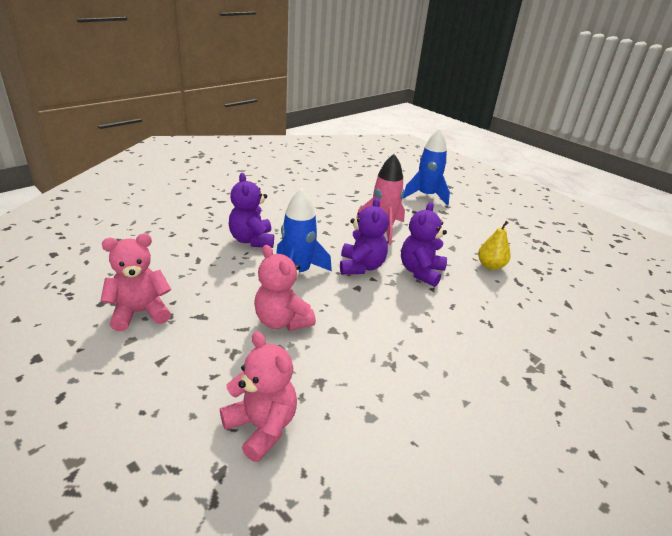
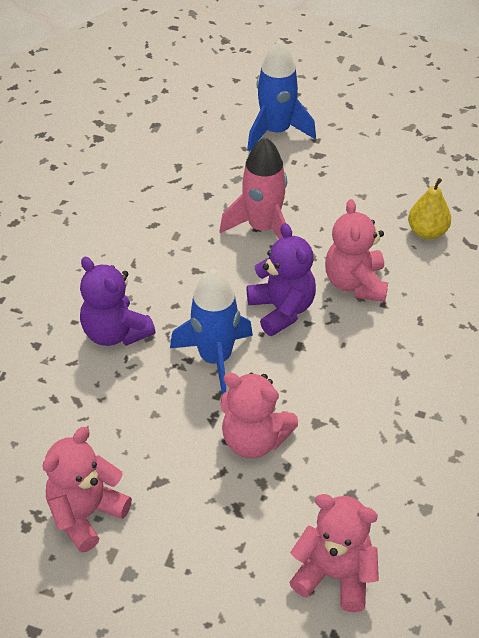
camera: 25 degrees left, 15 degrees up
(421, 272) = (355, 283): purple teddy bear -> pink teddy bear

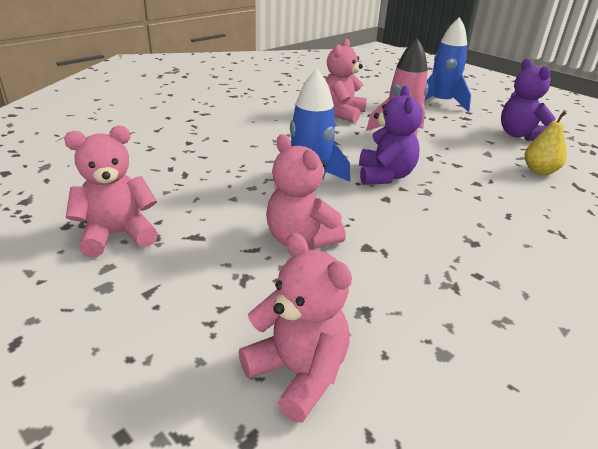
camera: 25 degrees right, 15 degrees down
(115, 333) = (247, 152): purple teddy bear -> purple teddy bear (520, 135)
(355, 283) = (458, 180): pink teddy bear -> pink teddy bear (342, 113)

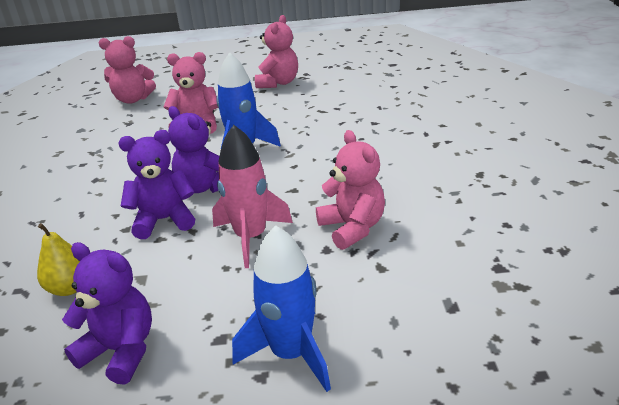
camera: 135 degrees right, 0 degrees up
(442, 172) = (164, 220): none -> purple teddy bear

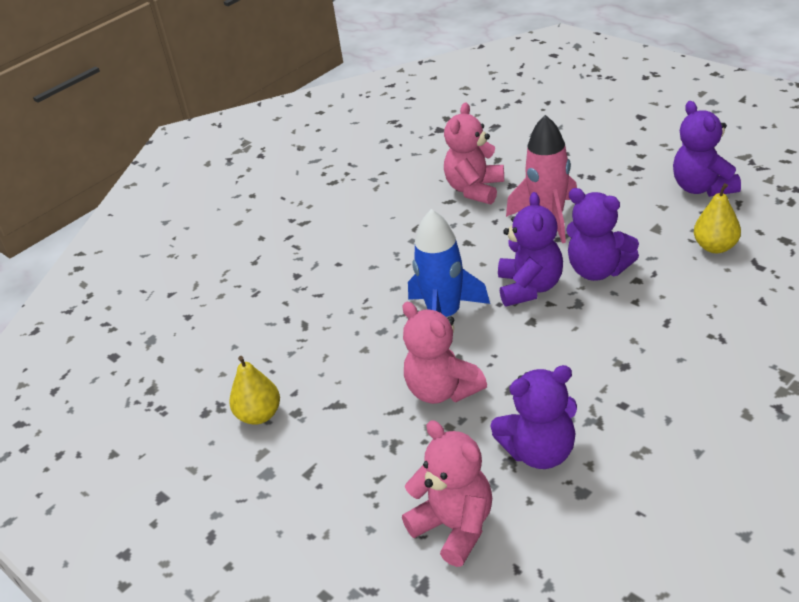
camera: 130 degrees left, 5 degrees up
(115, 131) = (540, 452): none -> purple teddy bear
(278, 83) = (259, 415): pink teddy bear -> yellow pear
(291, 353) = (605, 144): blue rocket -> none

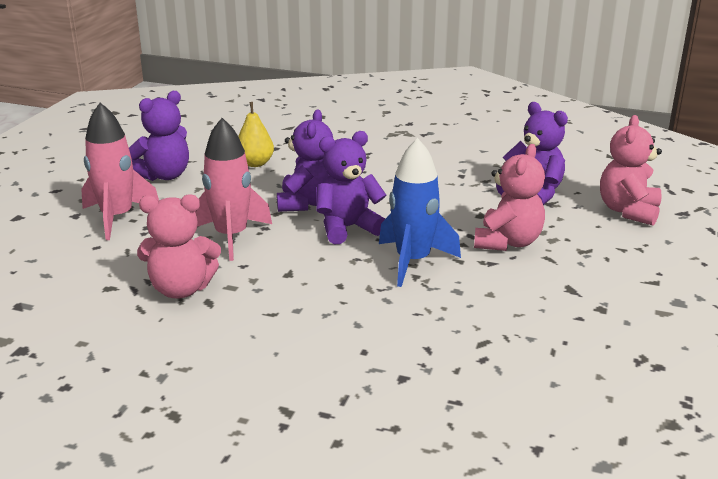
camera: 120 degrees left, 10 degrees down
(259, 415) = (626, 328): yellow pear -> none
(615, 162) = (117, 218): none -> pink rocket

